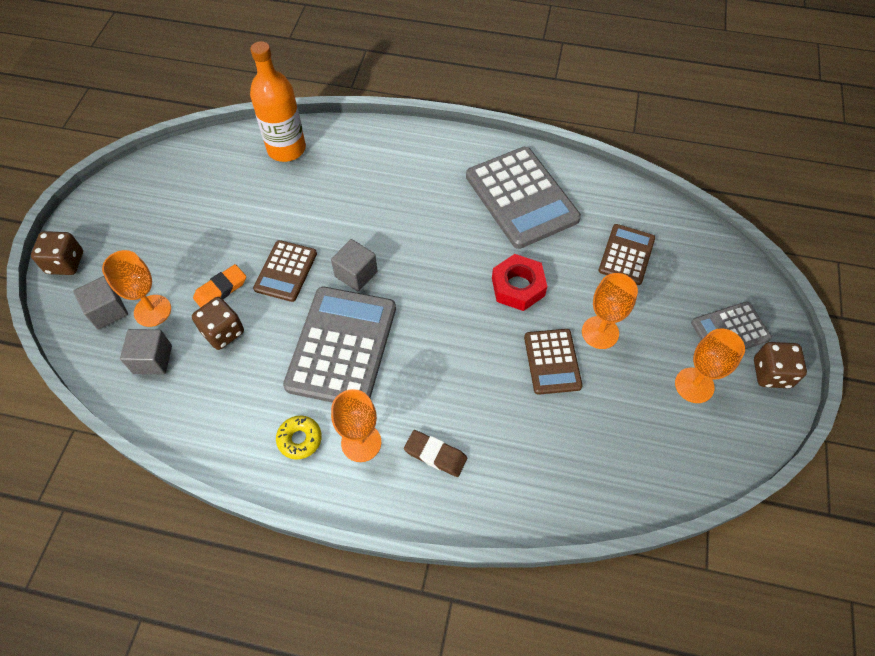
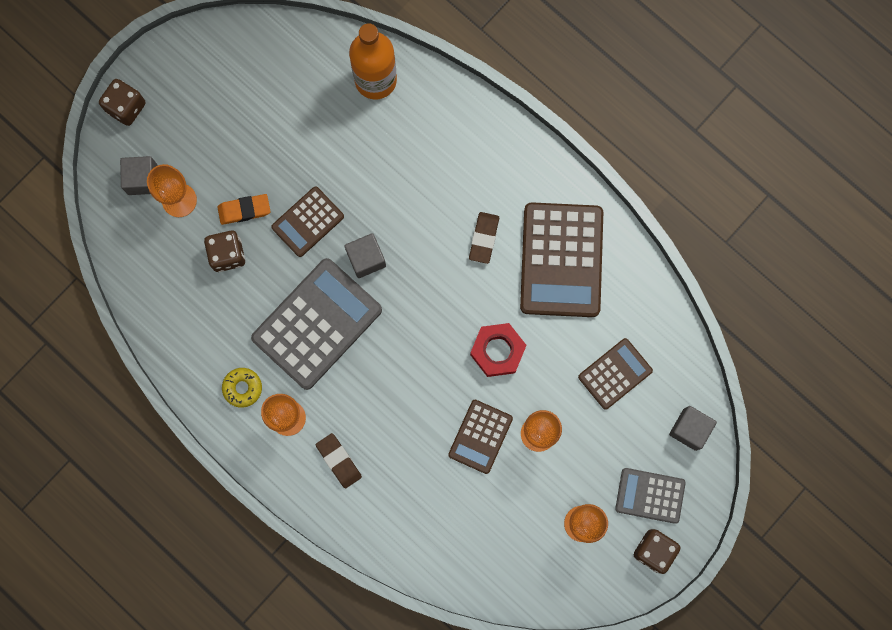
camera: 30 degrees right, 20 degrees up
(152, 359) = (160, 249): grey cube -> grey cube (689, 429)
(447, 212) = (483, 238): none -> brown eraser
(521, 198) = (561, 260): grey calculator -> brown calculator

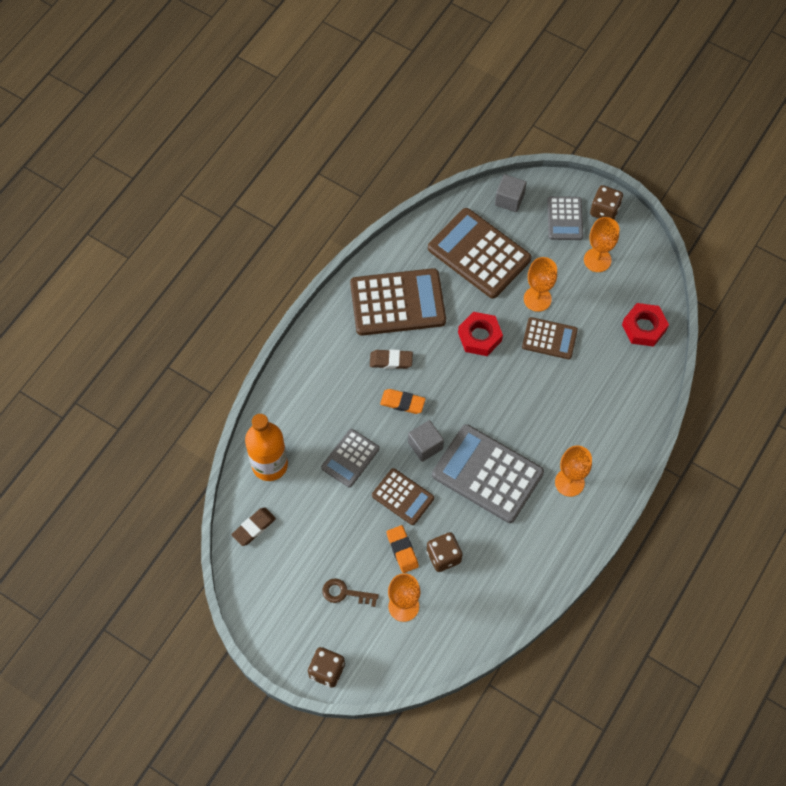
camera: 100 degrees left, 15 degrees down
(142, 179) = (391, 642): grey cube -> none
(208, 139) = (345, 593): none -> brown key
(242, 388) = (553, 522): yellow donut -> none
(339, 461) = (594, 437): brown eraser -> brown eraser (254, 527)
(367, 171) = (350, 458): none -> grey calculator
(426, 242) = (402, 403): none -> orange eraser
(475, 559) = (644, 327): none -> red nut
(615, 374) = (479, 254): brown calculator -> brown calculator, size x1.80

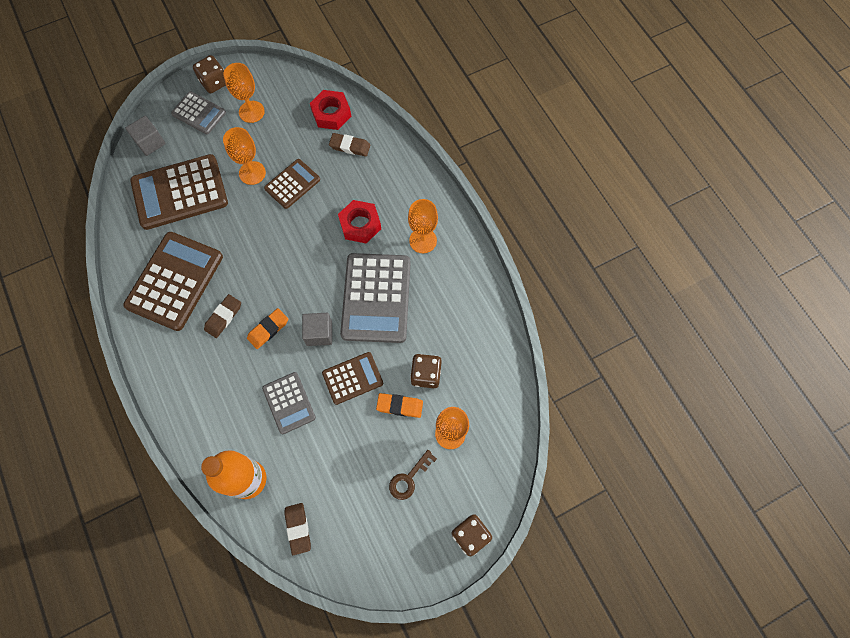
camera: 60 degrees left, 5 degrees up
(479, 337) = (253, 234): red nut -> red nut (360, 224)
(487, 474) = (376, 298): grey calculator -> grey calculator turned 60 degrees counterclockwise
(621, 364) = (350, 146): none -> brown eraser

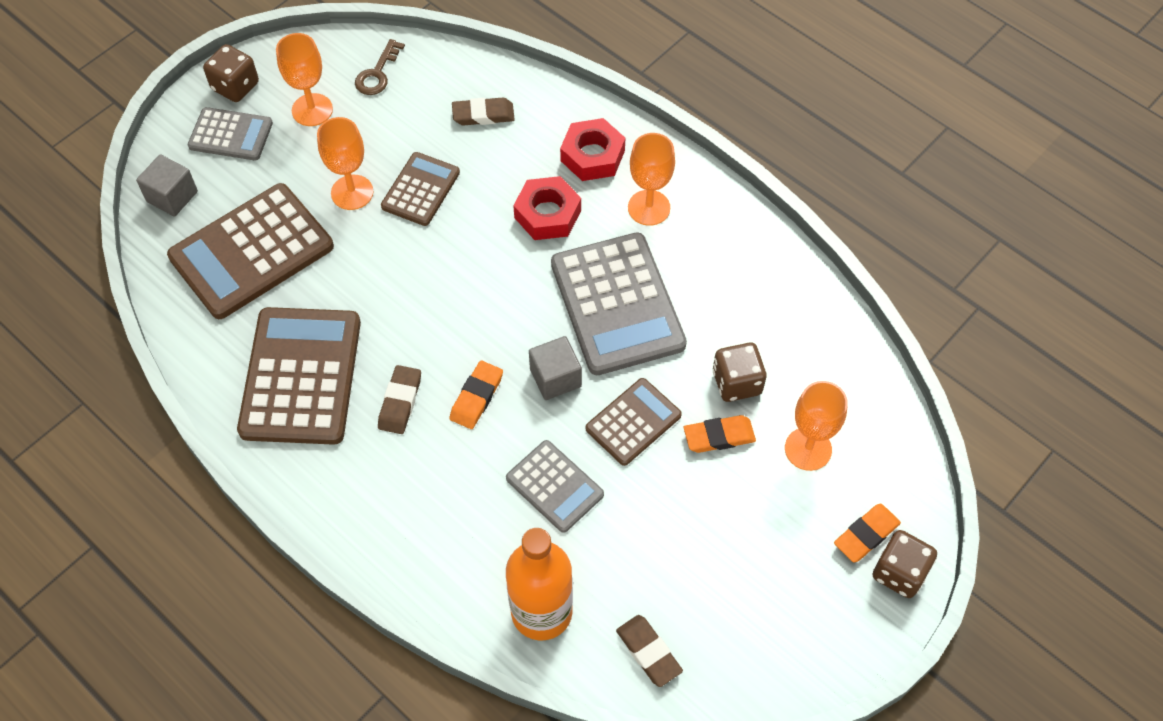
camera: 20 degrees left, 10 degrees down
(331, 113) = (435, 79): red nut -> red nut (592, 156)
(409, 478) = (777, 528): brown key -> brown key (377, 73)
(461, 503) = (866, 535): none -> orange eraser

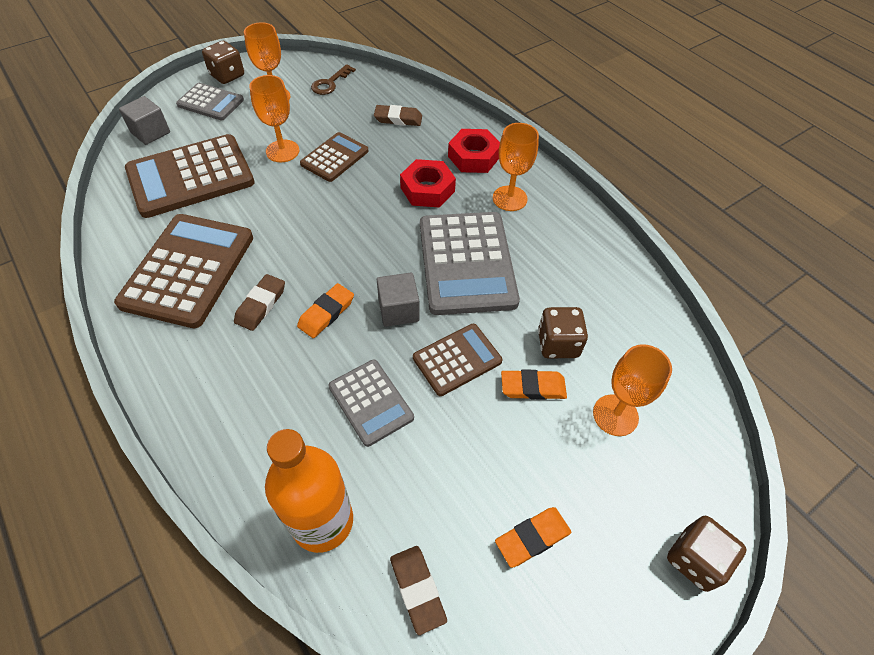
camera: 10 degrees right, 5 degrees down
(866, 535) = (663, 511): orange eraser -> orange eraser (532, 538)

